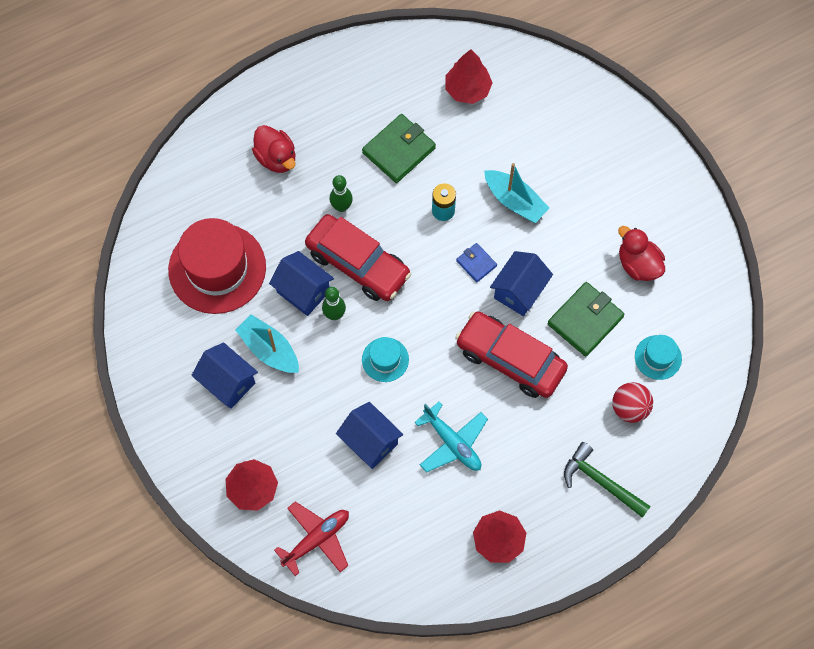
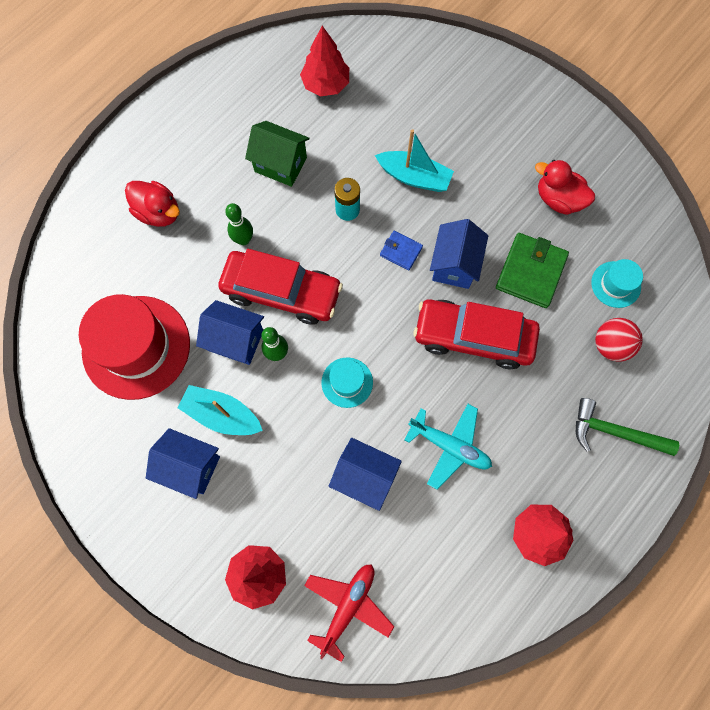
camera: 20 degrees left, 5 degrees up
(399, 150) = (280, 164): green wallet -> green house

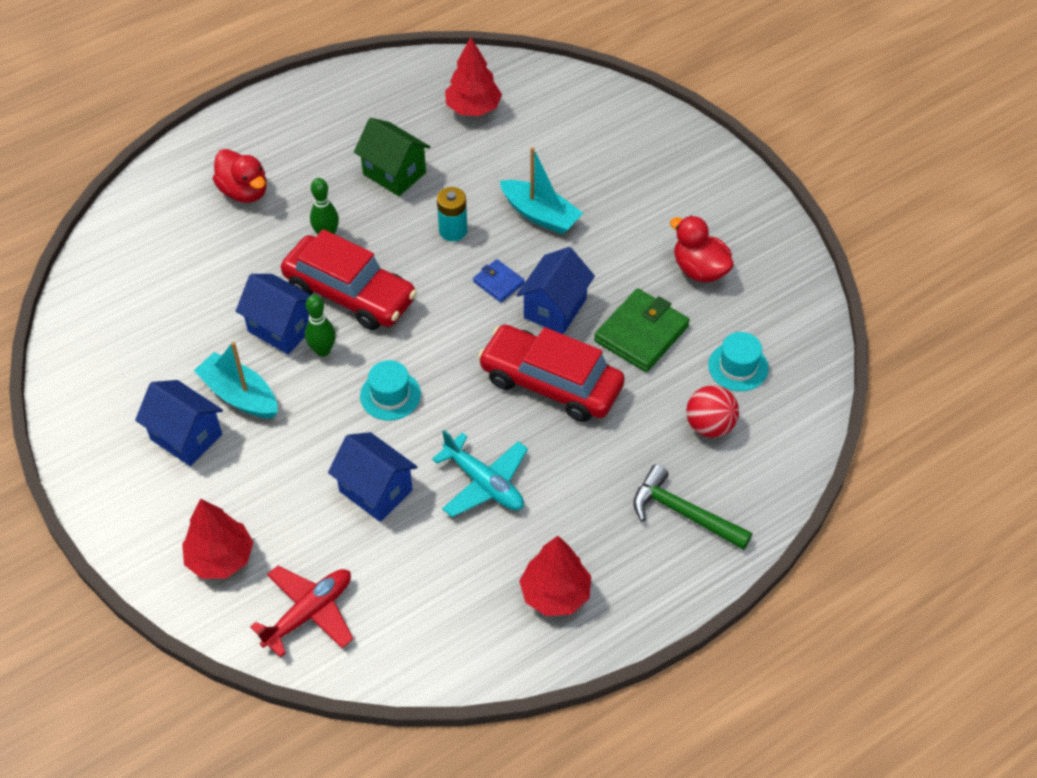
camera: 15 degrees right, 20 degrees down
(136, 347) = (171, 311): red hat -> none

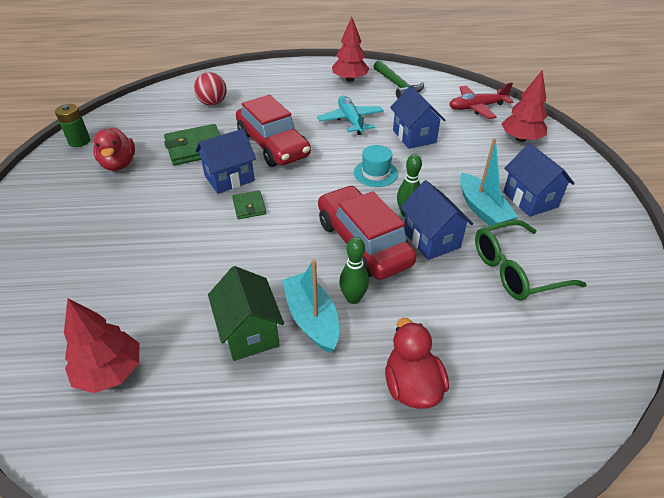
camera: 150 degrees left, 10 degrees down
(184, 330) = (516, 270): none -> green glasses
(453, 231) = (246, 256): turquoise battery -> none
(498, 283) = (249, 207): blue wallet -> green wallet
(540, 215) = (171, 239): turquoise boat -> turquoise boat (312, 318)
(683, 513) = (264, 83): green hammer -> green hammer (397, 85)
(738, 367) = (166, 117): turquoise hat -> none
(789, 278) = (79, 141): none -> green battery

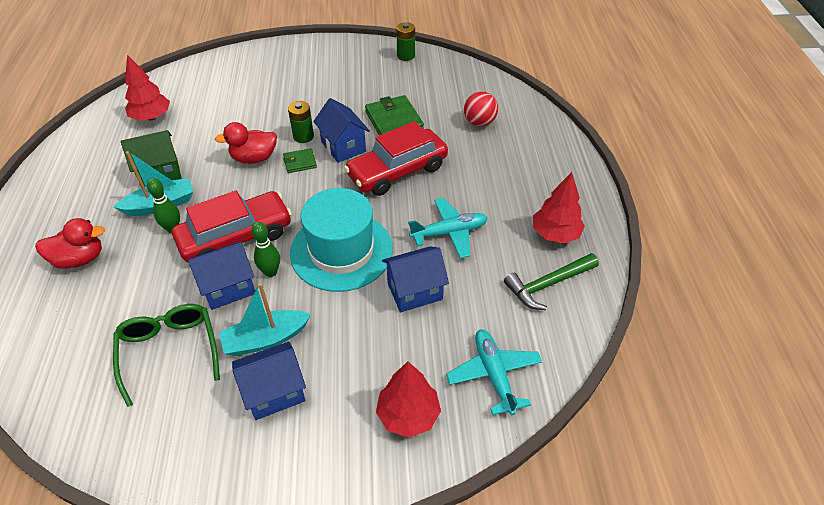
camera: 90 degrees right, 5 degrees up
(119, 164) = (370, 82): red duck -> red duck (254, 158)
(204, 207) = (303, 136): none -> green battery
(375, 173) = (341, 251): turquoise hat -> turquoise hat, size x2.12
(477, 107) = (494, 374): red plane -> turquoise plane

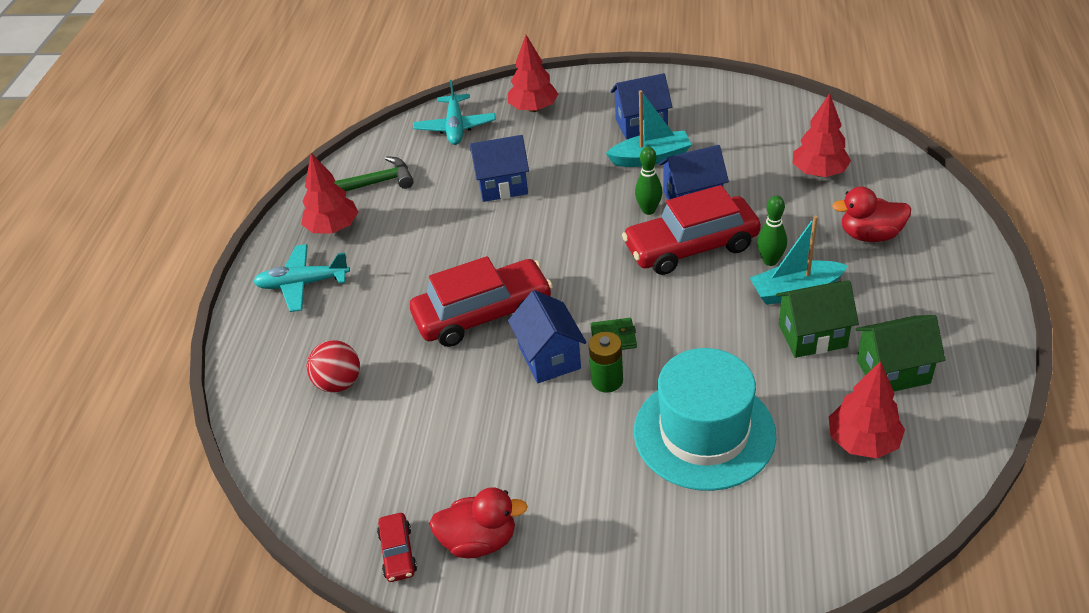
camera: 165 degrees left, 5 degrees down
(96, 330) = (819, 172): none -> red tree
(115, 155) = (893, 371): none -> green house
(169, 351) = (740, 154): green glasses -> none
(254, 158) = (679, 349): red duck -> red duck (479, 540)
(341, 251) = (570, 225): turquoise hat -> turquoise hat (704, 432)
(394, 121) = (464, 397): green wallet -> none
(406, 56) = (398, 553): green battery -> red car
(449, 233) = (446, 236): turquoise plane -> turquoise plane (303, 284)

